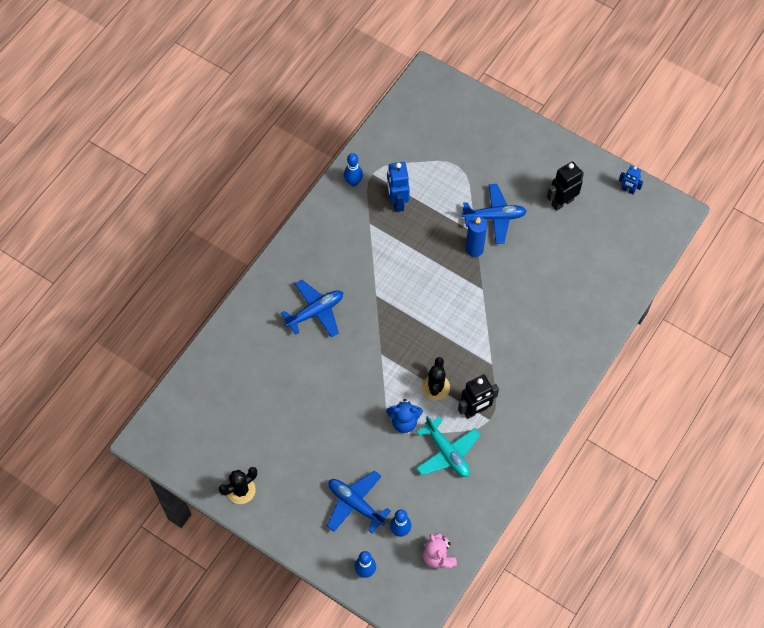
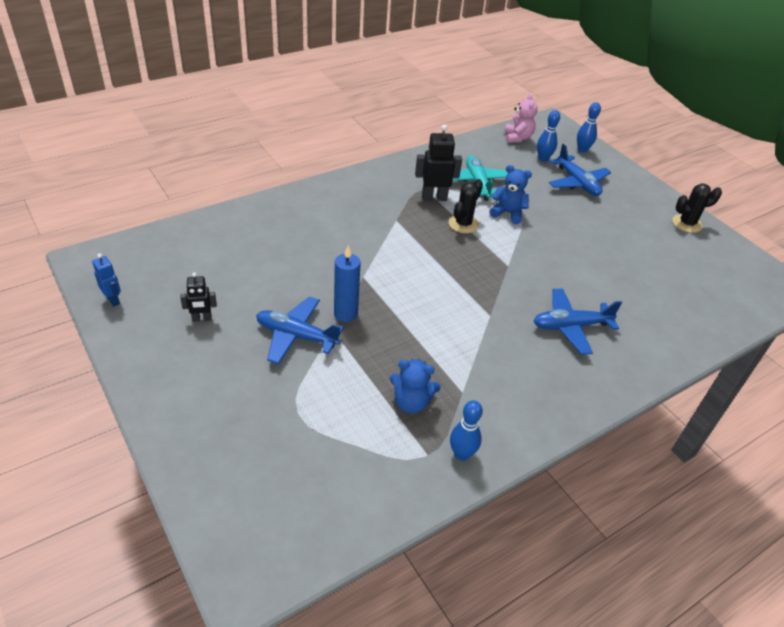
camera: 160 degrees left, 20 degrees down
(397, 202) = (411, 402): blue robot -> blue teddy bear
(562, 202) = (202, 319): black robot -> black robot, size x0.60

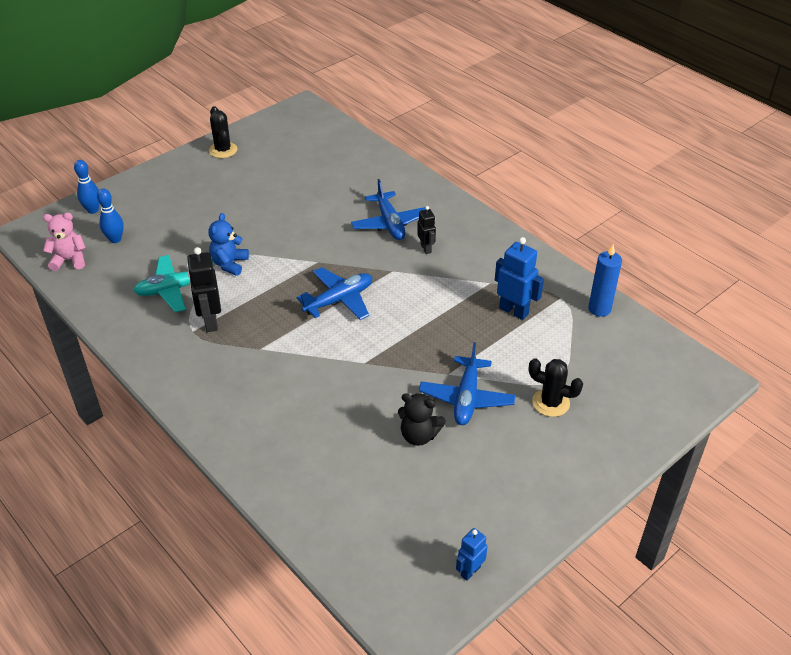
camera: 95 degrees left, 0 degrees up
(202, 319) = (470, 479): black robot -> black robot (426, 248)
(264, 296) = (419, 435): none -> black teddy bear
(345, 314) = (424, 367): blue candle -> blue candle (599, 309)
(411, 402) = (514, 311): blue teddy bear -> blue robot
(461, 454) = (551, 279): blue bowling pin -> none
(463, 224) = (256, 295): black cactus -> black cactus (550, 403)
(577, 183) = (162, 215): blue plane -> blue plane (339, 300)

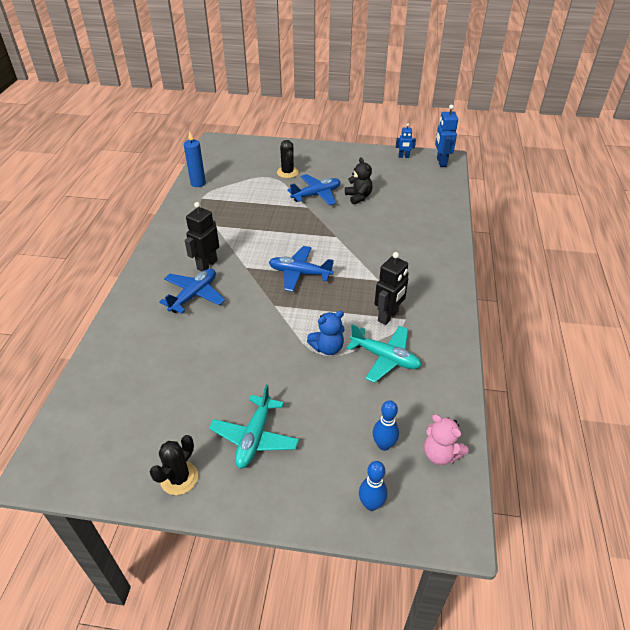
camera: 130 degrees left, 0 degrees up
(206, 189) = (254, 437): none -> turquoise plane
(426, 248) = (207, 265): black robot -> black robot, size x1.66
(514, 311) = (231, 207): blue robot -> blue robot (441, 162)

